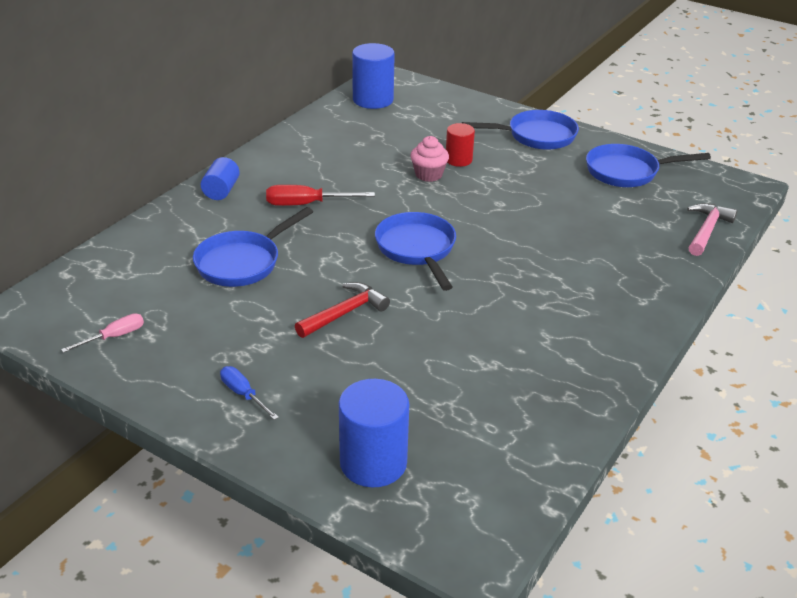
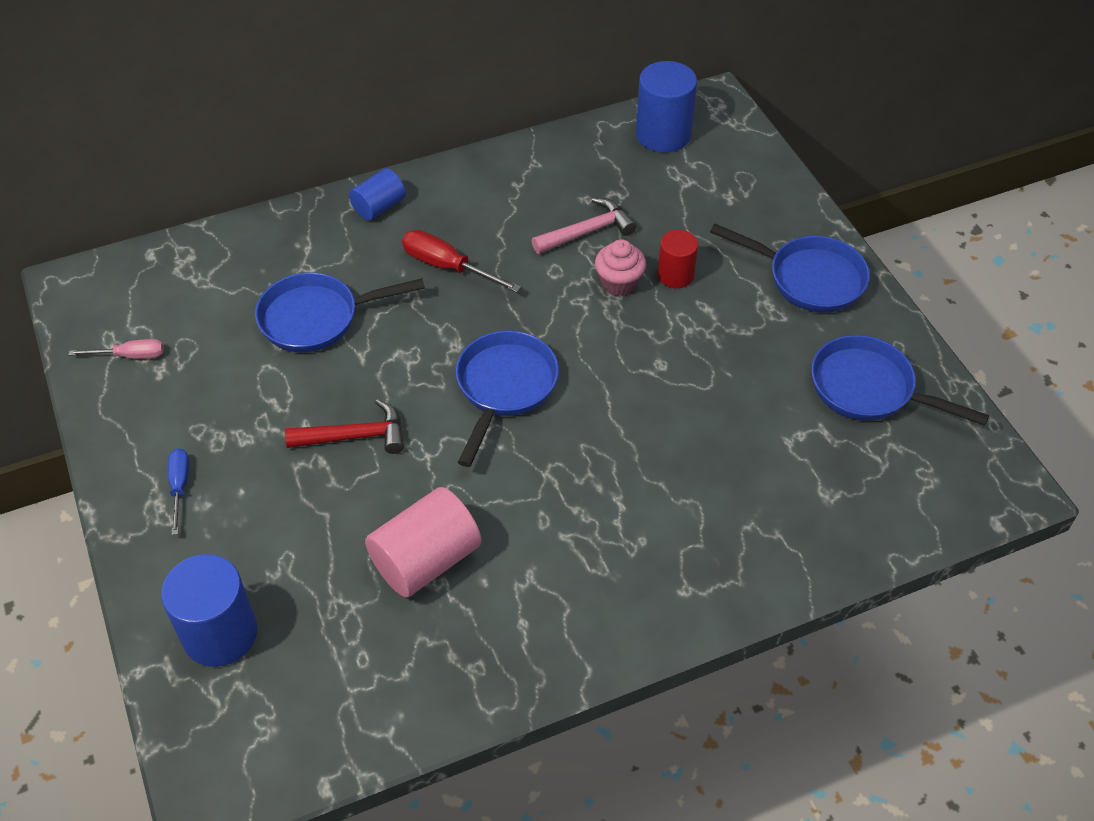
camera: 35 degrees right, 15 degrees up
(470, 356) = (426, 560): none -> pink cylinder
(707, 230) = (876, 530): pink hammer -> pink hammer (587, 232)

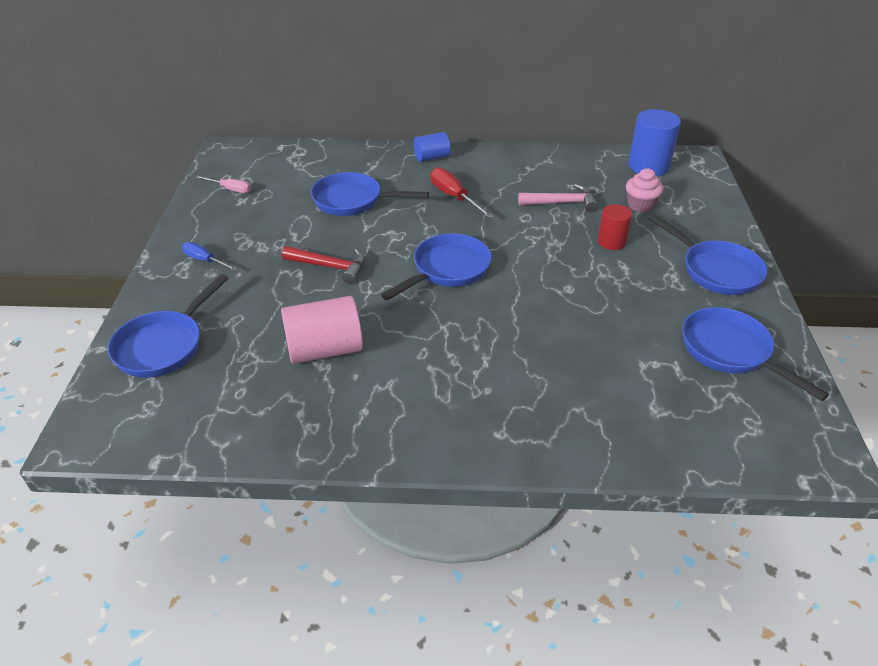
camera: 25 degrees right, 10 degrees down
(179, 487) = (205, 260): blue screwdriver -> blue screwdriver turned 75 degrees counterclockwise
(220, 633) = (164, 345): blue cylinder -> blue pan
(619, 283) = (567, 235): pink cupcake -> pink cupcake (640, 205)

